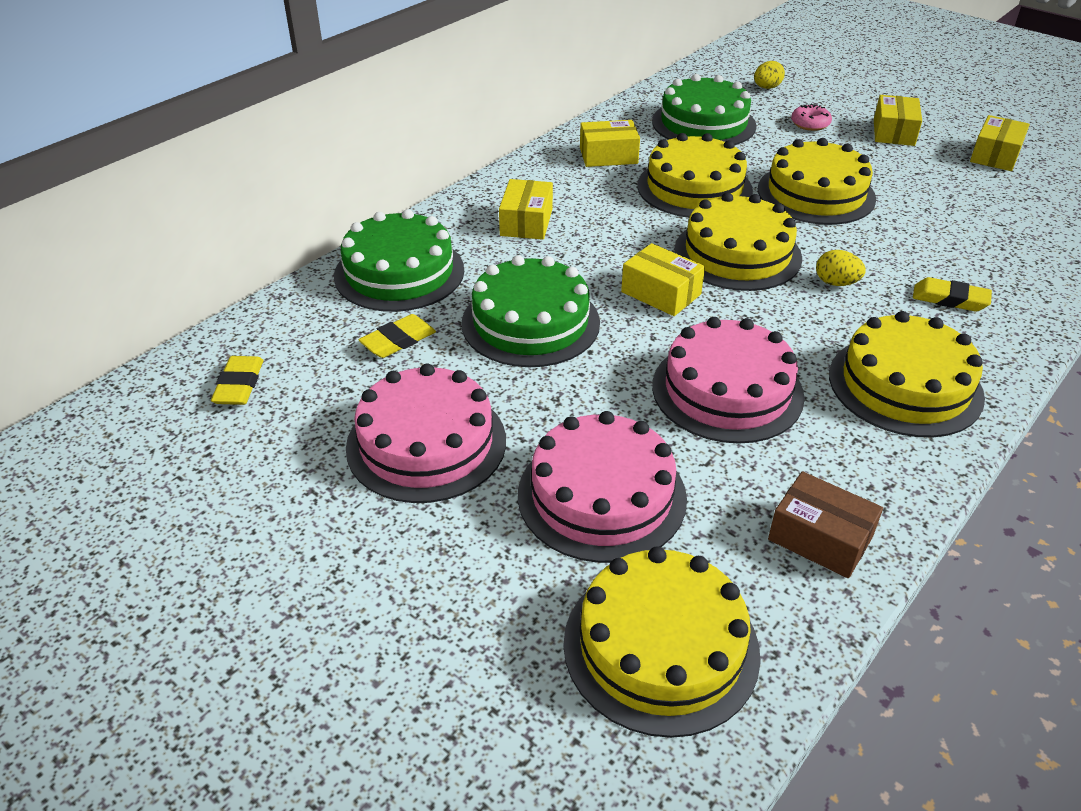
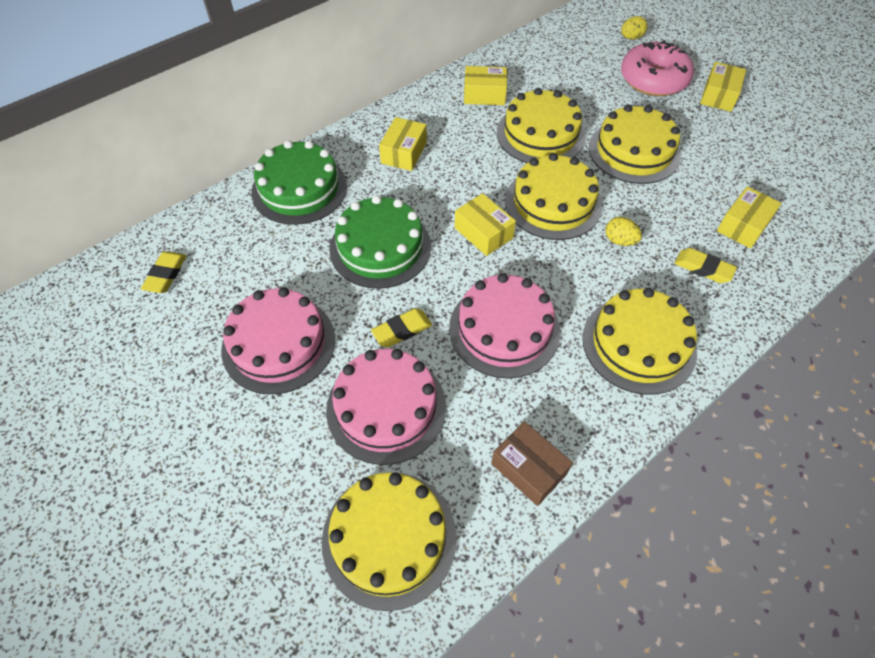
camera: 10 degrees right, 15 degrees up
(398, 341) = (283, 251): yellow eraser -> yellow eraser (402, 330)
(703, 123) = (568, 70): green cake -> none
(810, 124) = (653, 79): pink donut -> pink donut, size x2.21
(995, 155) = (794, 129): yellow box -> yellow box (743, 226)

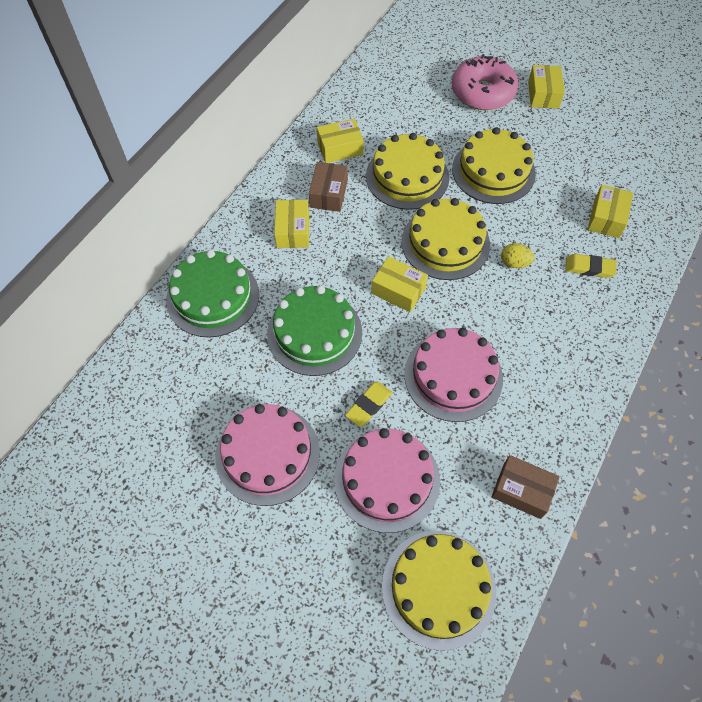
camera: 20 degrees left, 5 degrees up
(166, 275) = (129, 423): yellow eraser -> none
(454, 130) = (328, 194): none -> brown box
(631, 38) = (447, 52): yellow egg -> none
(639, 344) = (564, 353): yellow cake -> none

